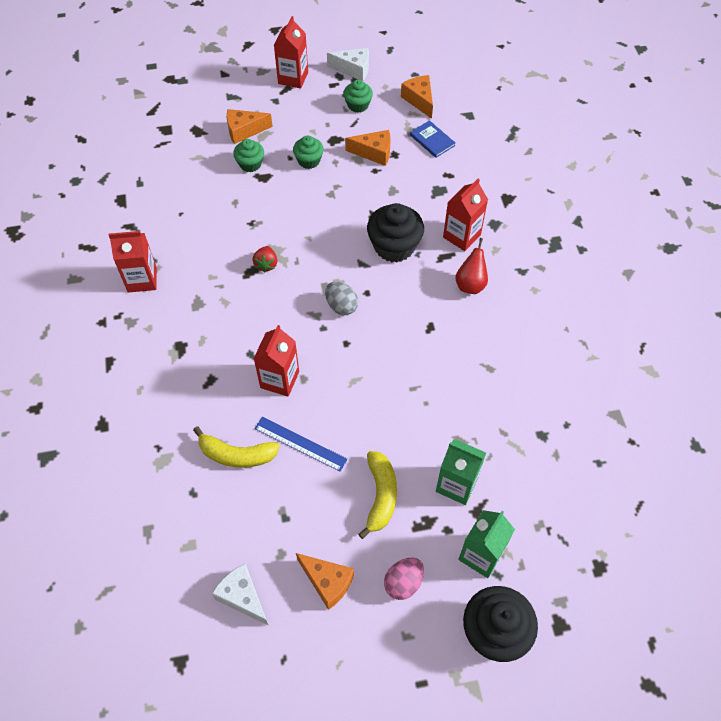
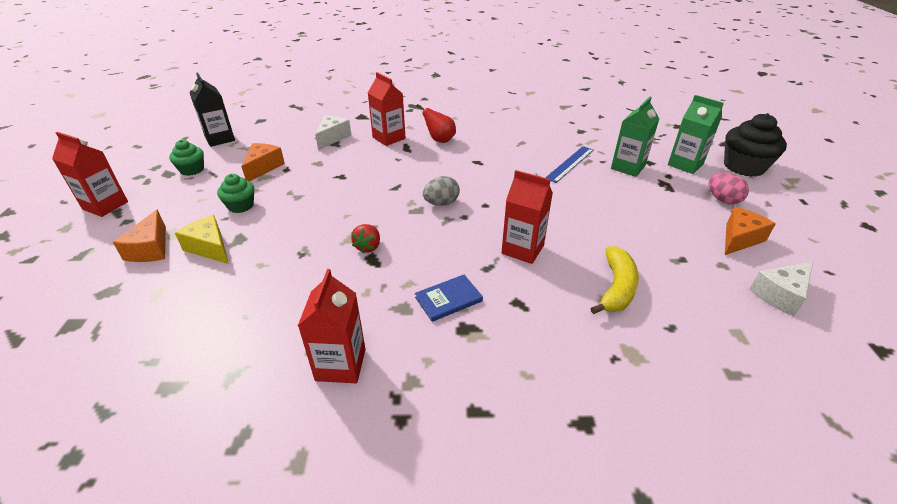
camera: 80 degrees left, 20 degrees down
(250, 164) = (209, 247): green cupcake -> yellow cheese
(266, 264) = (368, 247): red strawberry -> red strawberry turned 90 degrees clockwise
(300, 444) = (598, 242): blue ruler -> blue ruler (570, 164)
(353, 69) = (139, 167): white cheese -> white cheese (332, 138)
(381, 495) = (645, 202): yellow banana -> none
(394, 246) = (384, 169): black cupcake -> none
(419, 100) = (220, 139): orange cheese -> black carton
(432, 140) = (274, 138): blue book -> blue book (448, 299)

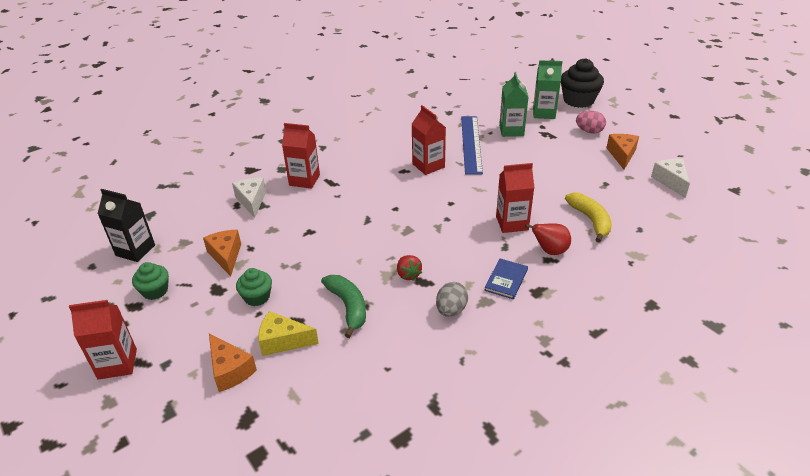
camera: 35 degrees left, 0 degrees up
(288, 248) = (348, 307): none -> green banana
(340, 364) = (492, 356): red carton -> red carton (428, 166)
(440, 140) = (351, 164): red pear -> red pear (549, 251)
(441, 203) = (418, 216): grey egg -> grey egg (451, 310)
(570, 164) = (471, 144): blue ruler -> blue ruler, size x1.51
(780, 295) = (671, 181): white cheese -> white cheese turned 150 degrees clockwise

